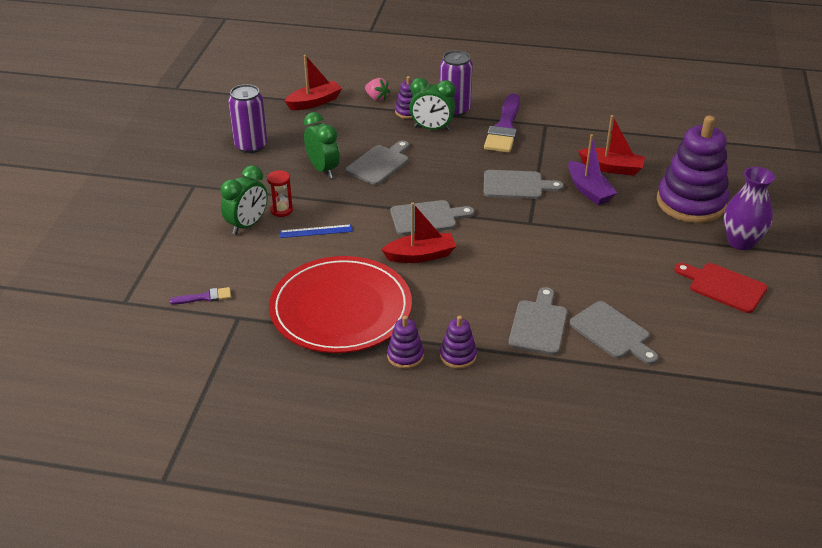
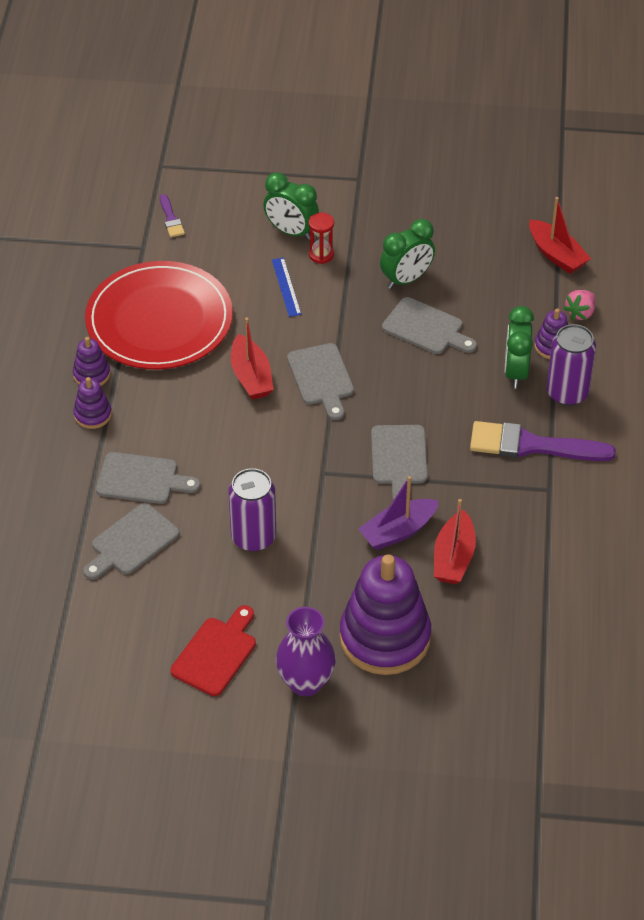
camera: 85 degrees right, 10 degrees up
(251, 146) = (445, 212): purple can -> purple can (253, 537)

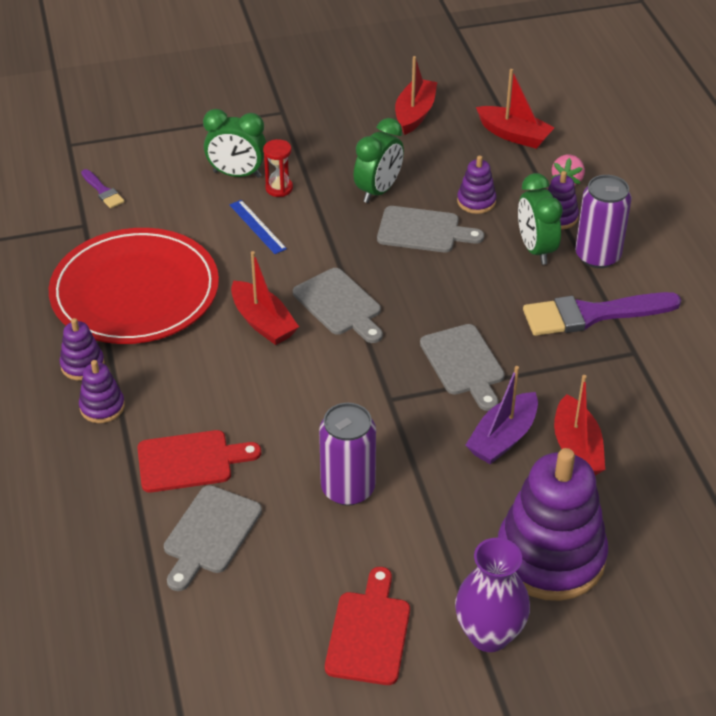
camera: 20 degrees left, 5 degrees down
(142, 479) = (190, 461): grey cutting board -> red cutting board
(477, 210) = (415, 114): none -> red boat
(487, 312) = (476, 201): none -> purple stacking toy

